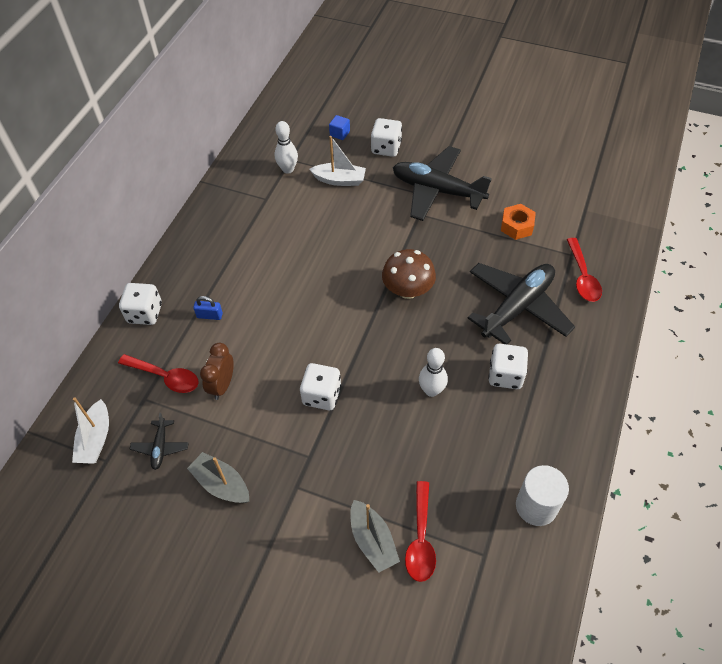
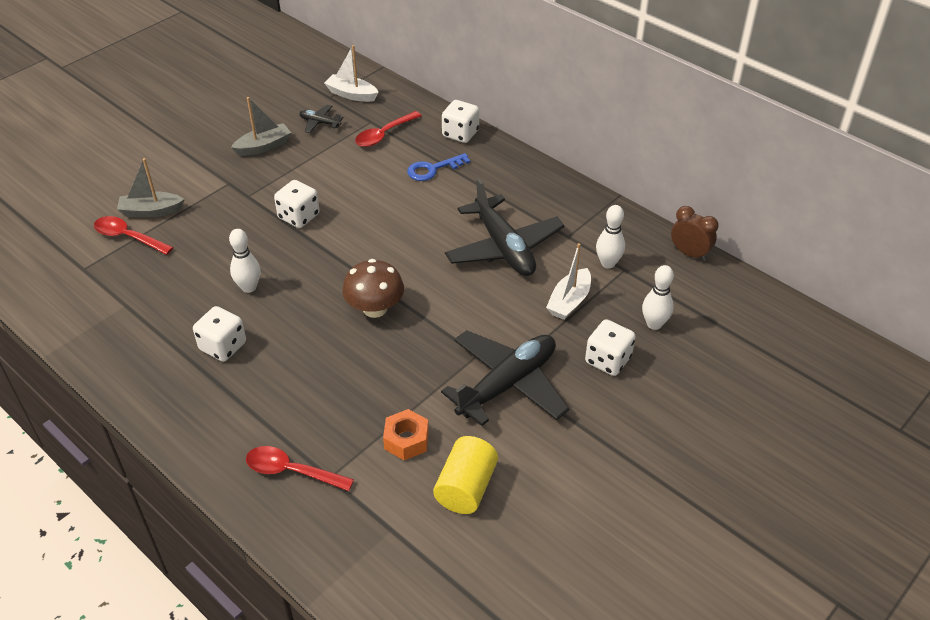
camera: 110 degrees right, 10 degrees down
(209, 315) = (433, 169): blue padlock -> blue key
(222, 385) = (352, 163): brown clock -> brown clock (689, 253)
(340, 133) = (654, 324): blue cube -> white bowling pin
(517, 307) = (293, 390): black plane -> black plane (504, 247)
(531, 186) = (466, 487): none -> yellow cylinder
(536, 506) = (89, 315): white cylinder -> none

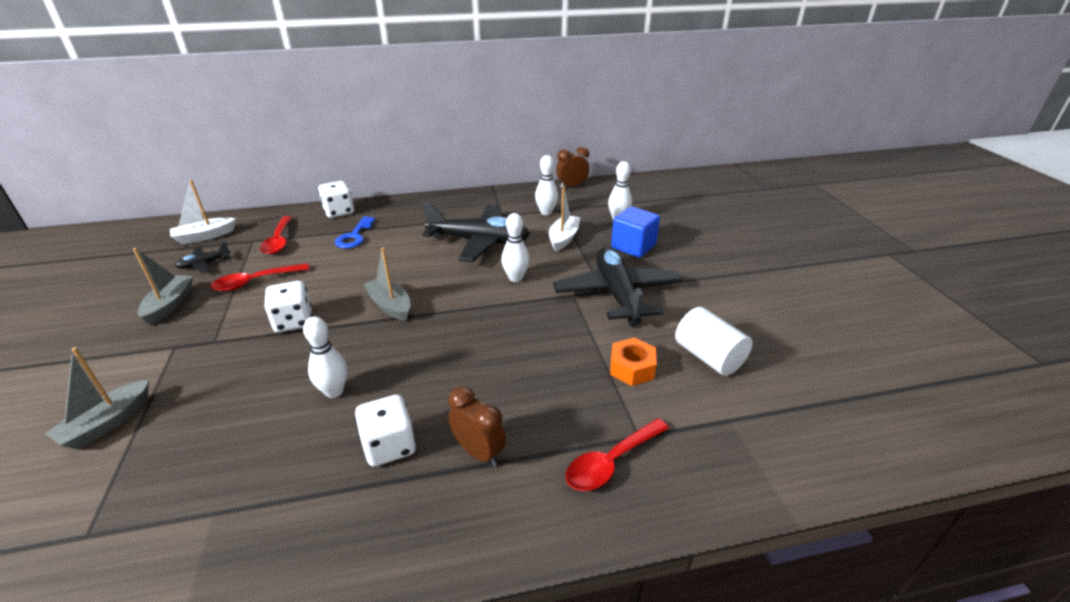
camera: 55 degrees left, 10 degrees down
(128, 237) = (111, 462): red spoon -> red spoon (255, 282)
(249, 394) = (479, 452): none -> brown clock
(360, 253) = (390, 306): none -> grey boat
(375, 308) = (464, 324): brown mushroom -> none
(466, 487) = (708, 357): yellow cylinder -> white cylinder
(468, 304) = (515, 278): none -> white bowling pin
(569, 301) = (563, 238): white boat -> white boat turned 135 degrees counterclockwise
(608, 360) = (633, 246): white dice -> blue cube

